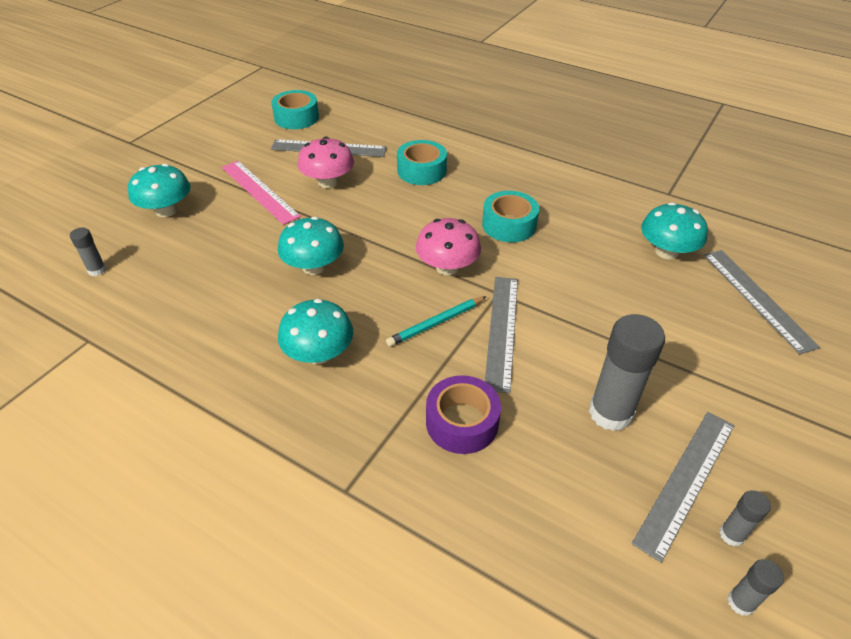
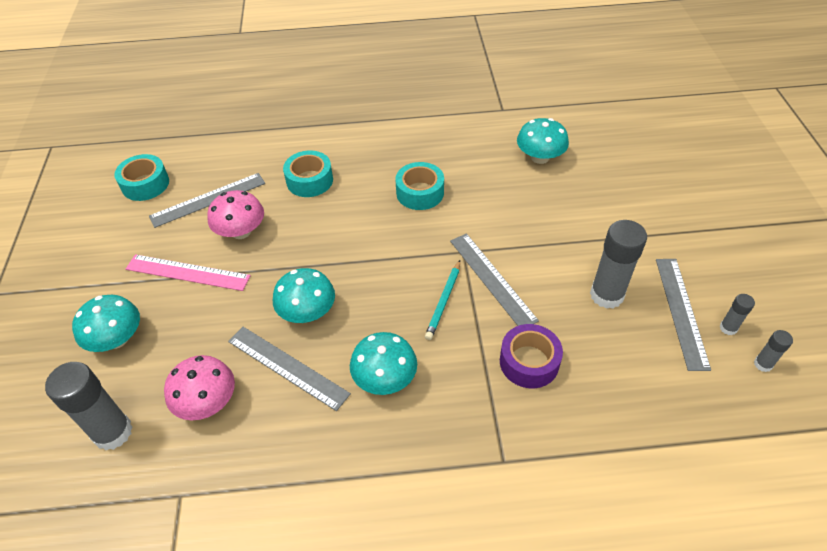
camera: 35 degrees left, 5 degrees up
(97, 270) = (113, 432): grey glue stick -> grey glue stick, size x2.06
(447, 267) = (409, 252): pink mushroom -> pink mushroom (207, 402)
(757, 298) = (618, 163): grey ruler -> grey ruler (287, 367)

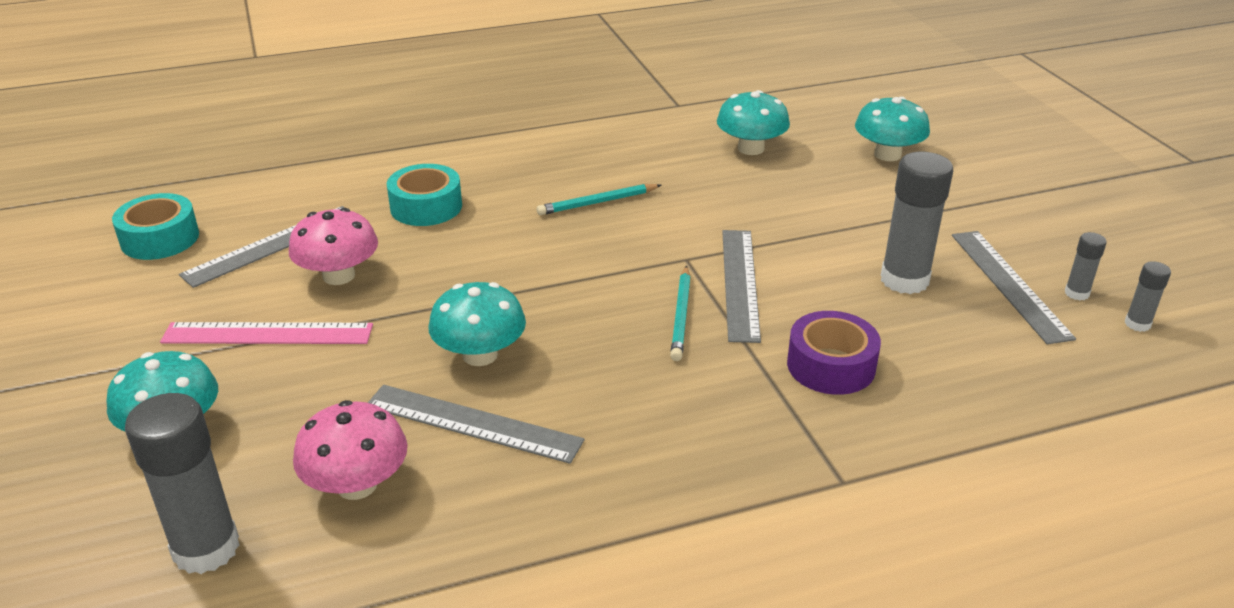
camera: 15 degrees left, 15 degrees down
(385, 378) = (629, 414): turquoise mushroom -> turquoise mushroom (887, 154)
(420, 193) = (597, 203): turquoise tape -> turquoise pencil
(492, 279) = (740, 283): grey ruler -> grey ruler turned 45 degrees clockwise

